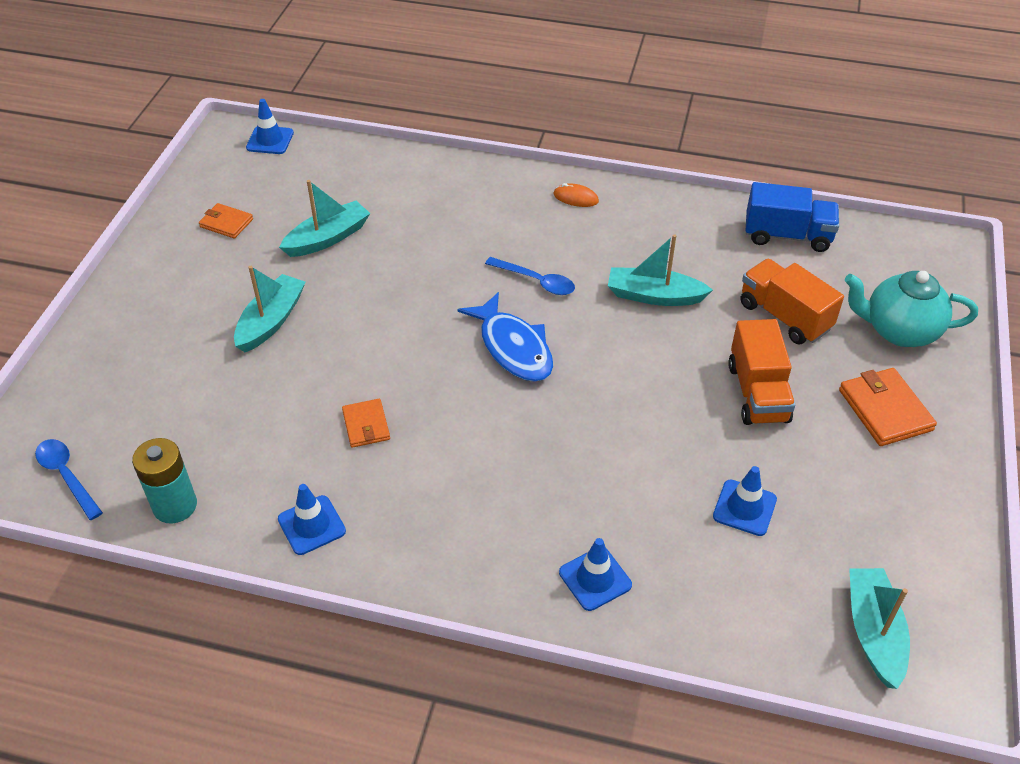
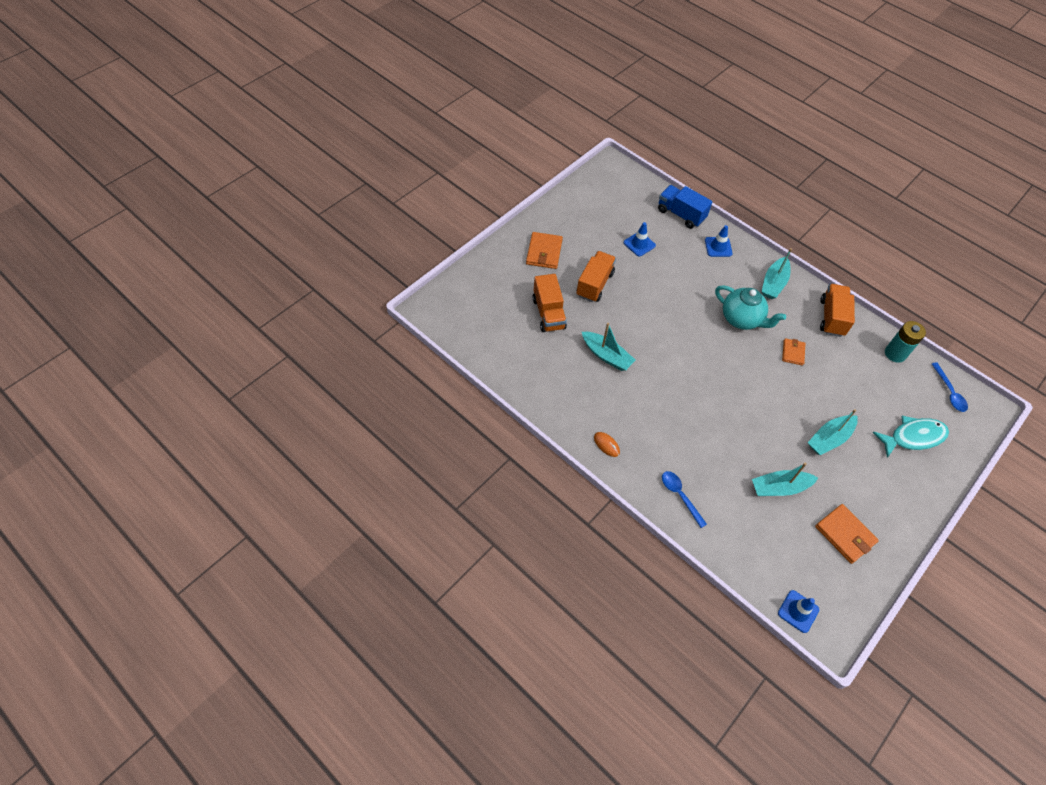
camera: 155 degrees left, 10 degrees up
(134, 376) = (913, 437): none -> turquoise fish
(226, 223) = (845, 535): orange wallet -> orange wallet, size x1.60
(311, 525) = (832, 317): blue traffic cone -> orange truck
(513, 348) = (700, 360): blue fish -> none
(536, 281) = (666, 395): blue spoon -> blue spoon (680, 496)
(787, 235) = (503, 357): blue truck -> blue truck (681, 214)
(873, 632) = (624, 188): turquoise boat -> turquoise boat (773, 283)
(899, 331) = (500, 281): turquoise teapot -> turquoise teapot (741, 319)

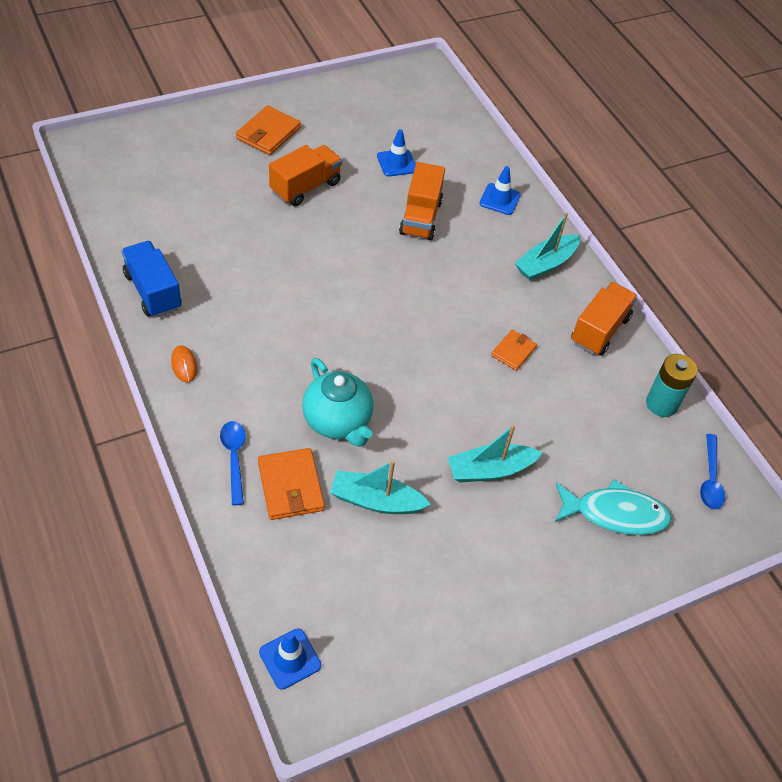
camera: 20 degrees right, 5 degrees down
(548, 313) = (223, 199): orange truck -> orange truck (420, 217)
(606, 356) = (260, 268): turquoise boat -> none
(681, 214) = (476, 148): blue truck -> blue truck (153, 291)
(741, 319) = (471, 289): turquoise teapot -> turquoise teapot (338, 422)
(845, 535) = (426, 593): orange wallet -> orange wallet (290, 486)

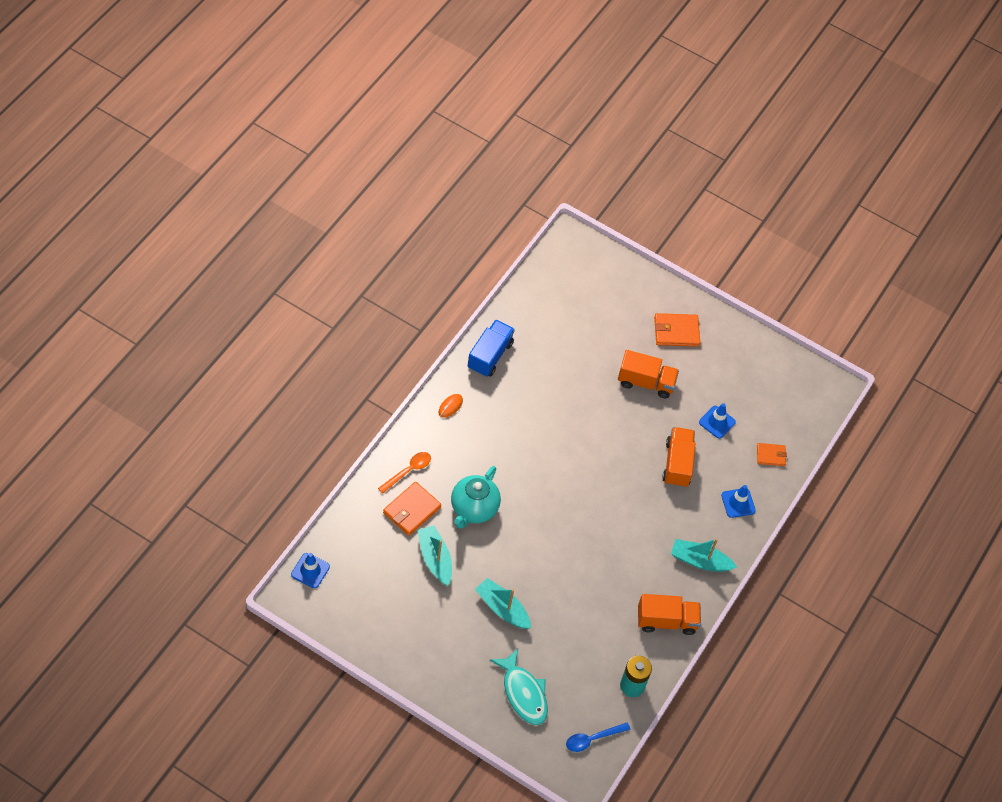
camera: 55 degrees right, 5 degrees up
(234, 458) = (408, 471): blue spoon -> orange spoon
(420, 217) = (677, 464): orange truck -> orange truck turned 120 degrees clockwise
(513, 351) = (605, 578): orange wallet -> orange wallet (771, 455)

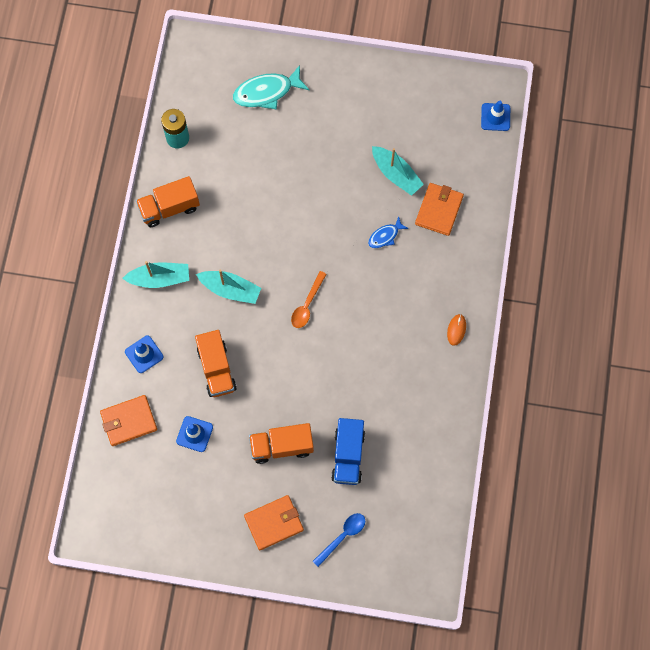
camera: 165 degrees right, 15 degrees up
(408, 471) = (461, 246): orange spoon -> orange spoon (307, 304)
(473, 509) = (385, 236): turquoise teapot -> blue fish
(490, 356) = (446, 403): blue truck -> blue truck (348, 455)
(502, 608) = (317, 156): turquoise boat -> turquoise boat (230, 289)
(523, 693) = (266, 92): turquoise fish -> turquoise fish turned 60 degrees counterclockwise
(592, 739) = (193, 79): blue spoon -> blue spoon (342, 536)
(771, 455) = (128, 421): orange wallet -> orange wallet, size x1.60

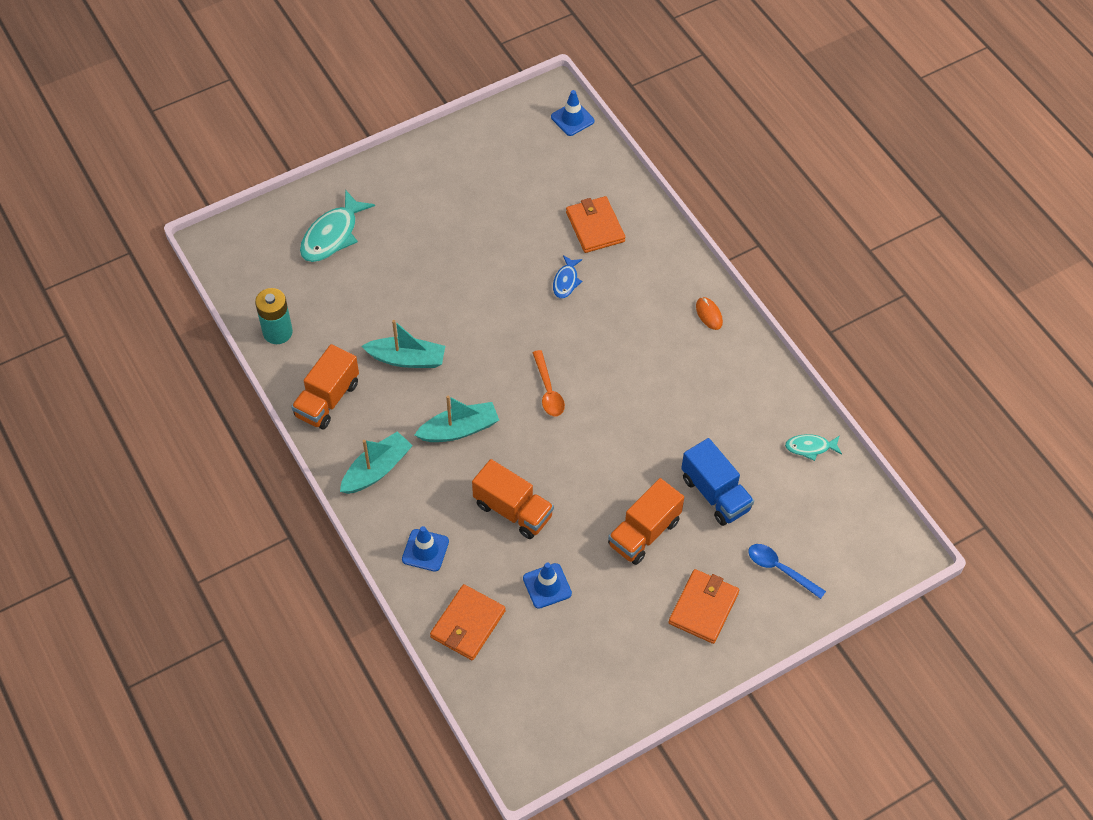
camera: 40 degrees left, 15 degrees down
(342, 536) = (780, 569): blue spoon -> blue spoon turned 60 degrees counterclockwise
(396, 174) = (526, 223): turquoise boat -> turquoise boat (407, 359)
(436, 472) = (810, 447): none -> turquoise fish

